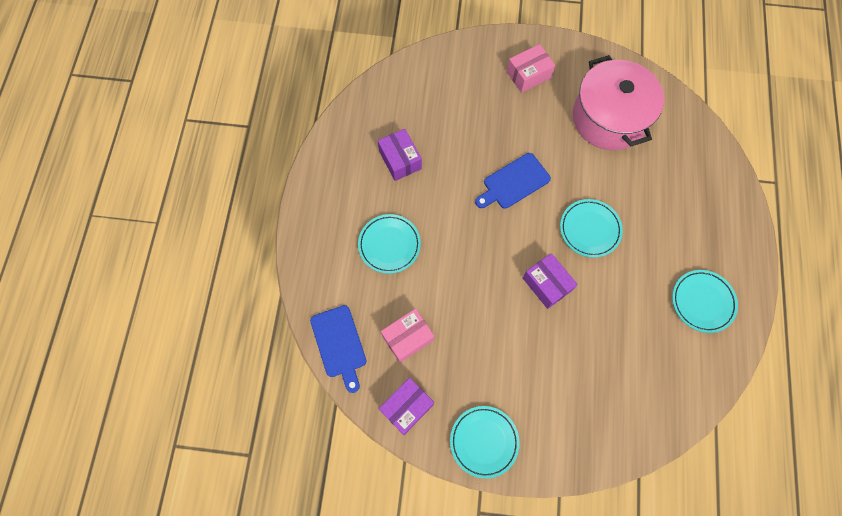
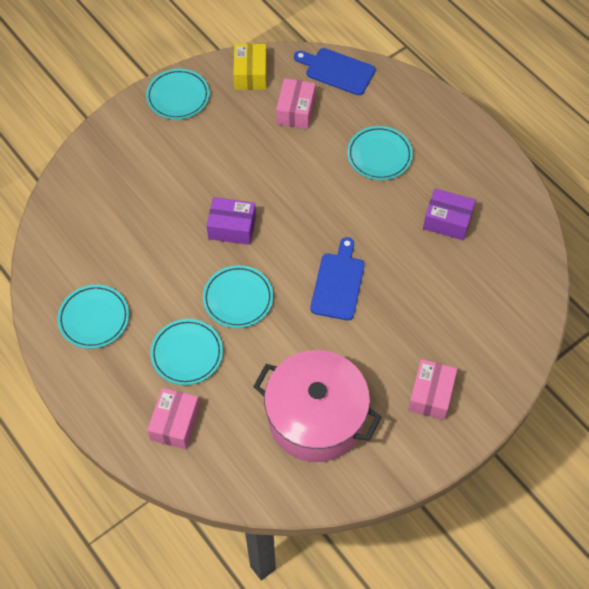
camera: 135 degrees right, 10 degrees down
(407, 407) = (250, 74): purple box -> yellow box
(656, 222) = (187, 353): none -> turquoise plate
(700, 185) = (175, 423): none -> pink box

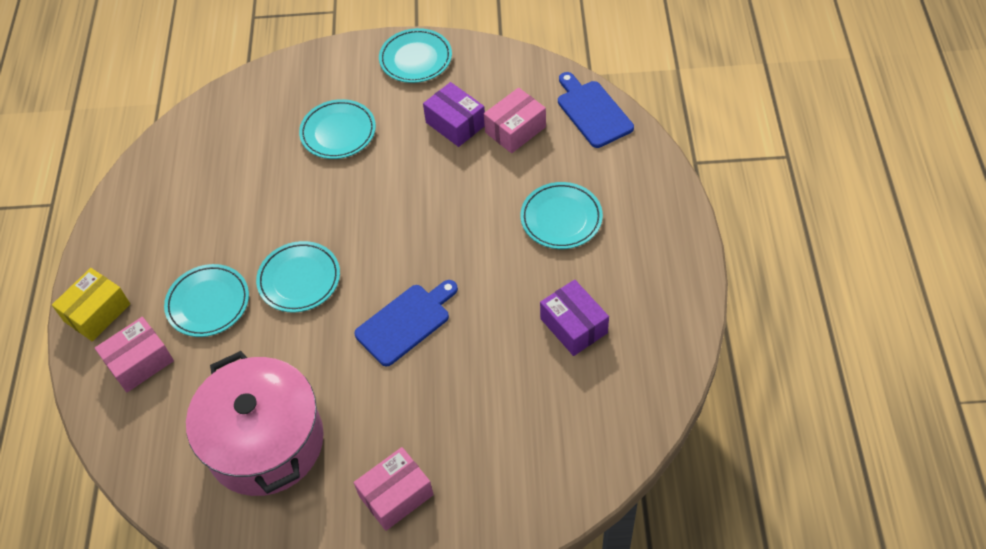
camera: 40 degrees right, 5 degrees down
(94, 318) = (161, 221): turquoise plate -> turquoise plate (338, 132)
(232, 227) = (355, 208): purple box -> purple box (455, 124)
(250, 74) = (502, 72): yellow box -> yellow box (97, 312)

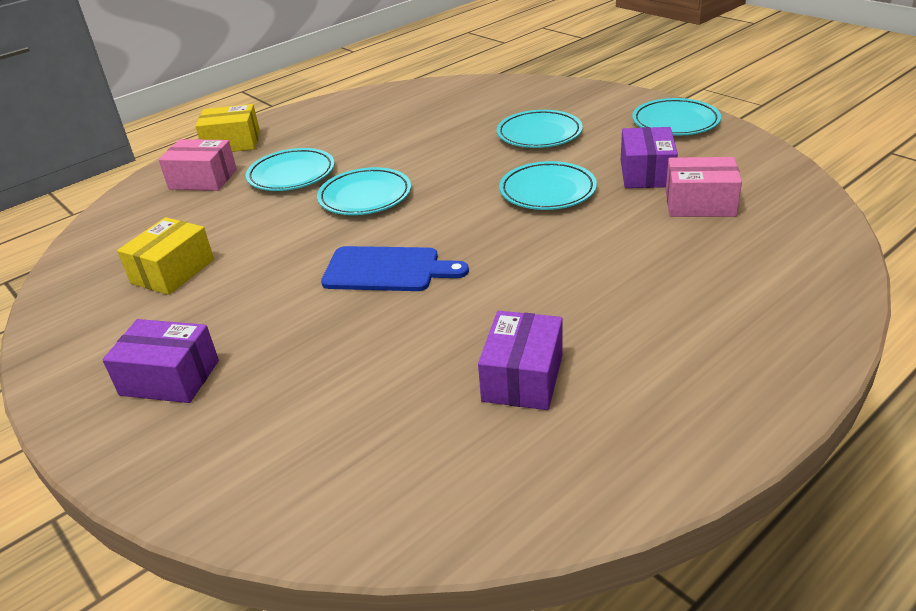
camera: 50 degrees right, 20 degrees down
(265, 442) = (173, 271): pink pot -> yellow box
(396, 495) = (170, 378): pink box -> purple box
(561, 218) = (646, 288): turquoise plate -> turquoise plate (547, 191)
(592, 111) = (810, 231): blue cutting board -> none

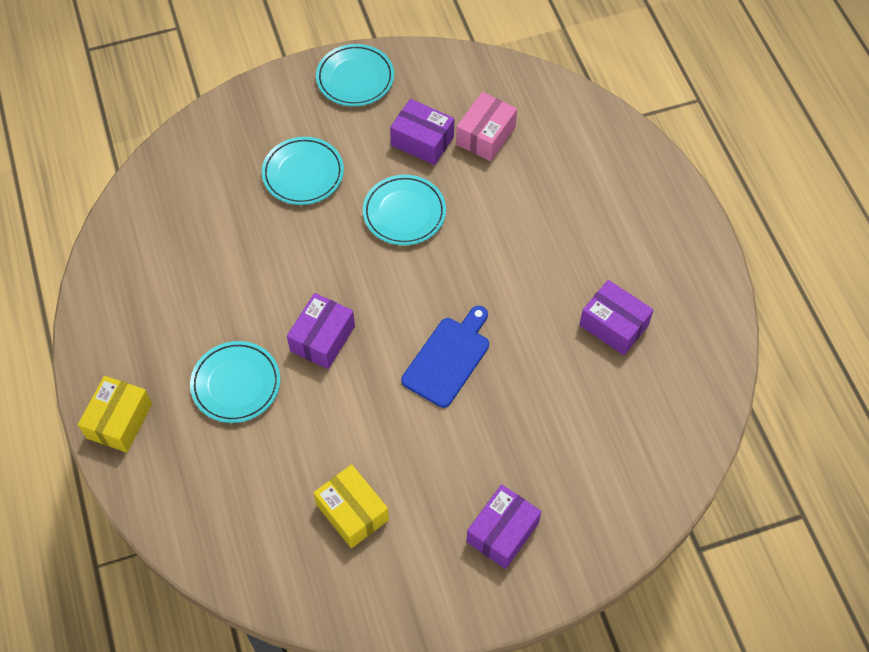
camera: 70 degrees left, 25 degrees up
(203, 179) = (187, 462): pink box -> none
(365, 196) = (322, 338): turquoise plate -> purple box

